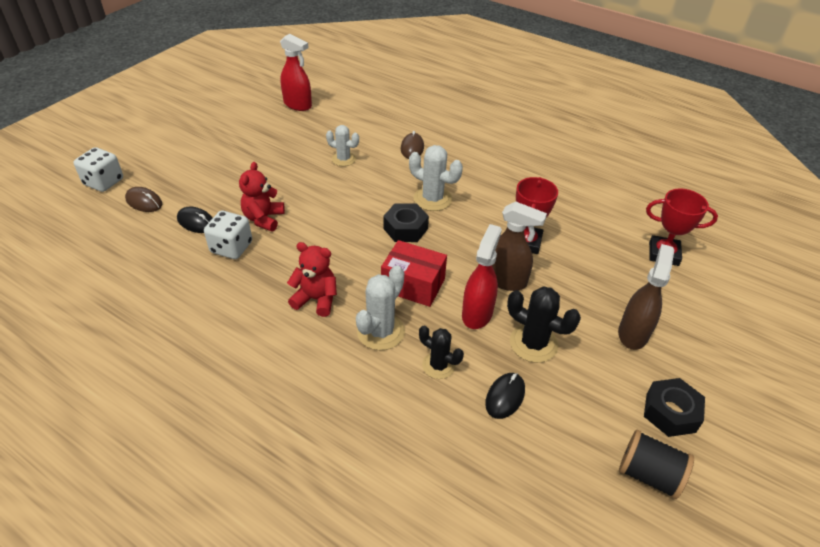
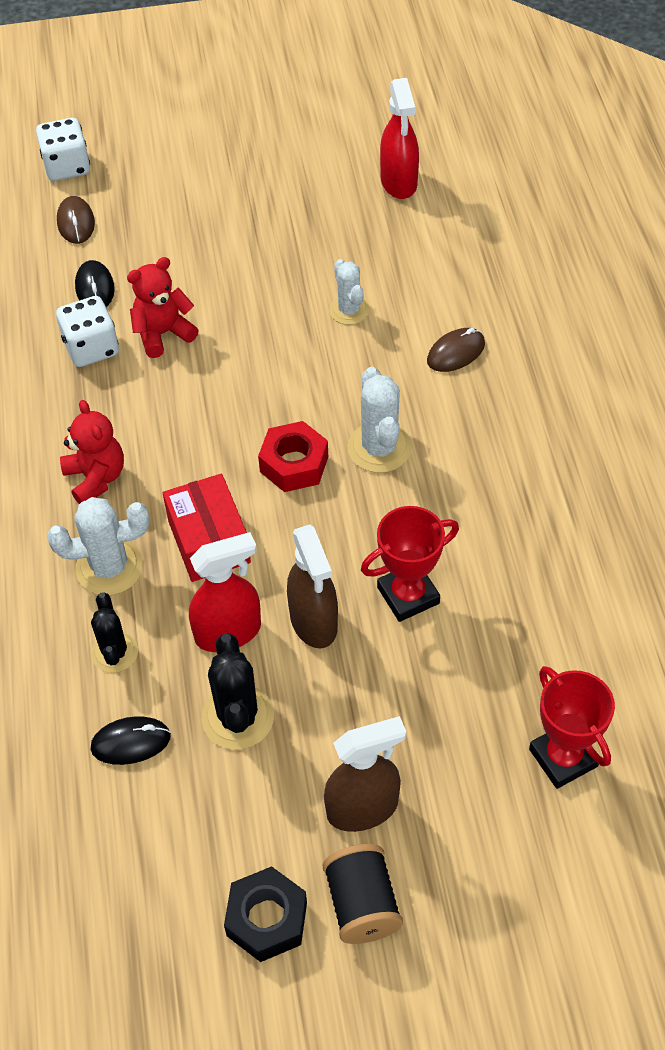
camera: 50 degrees right, 10 degrees up
(405, 228) = (294, 464): black nut -> red nut
(648, 474) = (152, 944): black spool -> black spool (362, 904)

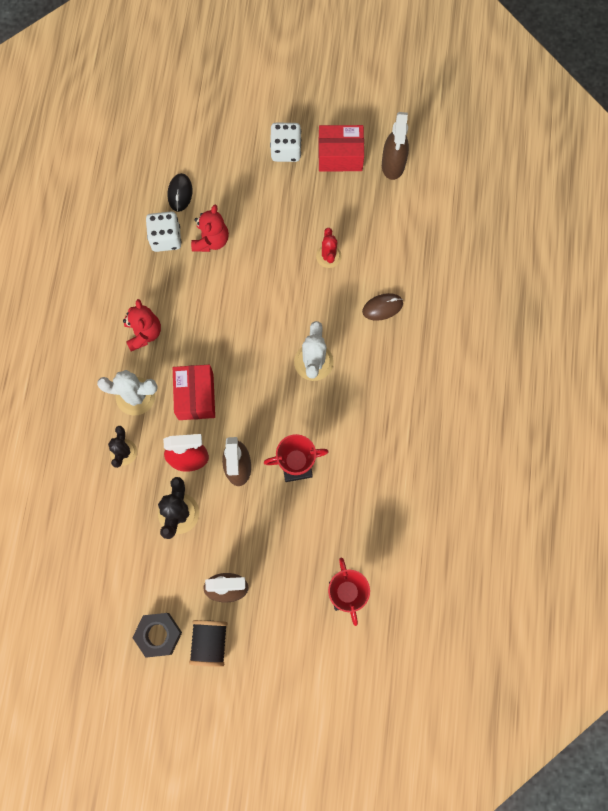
camera: 15 degrees right, 20 degrees up
(67, 167) = (188, 90): white dice -> white dice (286, 150)
(76, 222) = (182, 138): brown mouse -> none
(131, 742) = (117, 510): black mouse -> none
(163, 334) = (211, 240): red teddy bear -> red teddy bear turned 120 degrees clockwise
(294, 464) = (260, 358): red nut -> none
(318, 190) = (340, 156): none -> red box
(349, 310) = (328, 256): white cactus -> red cactus
(399, 182) = (393, 165): red spray bottle -> brown spray bottle

